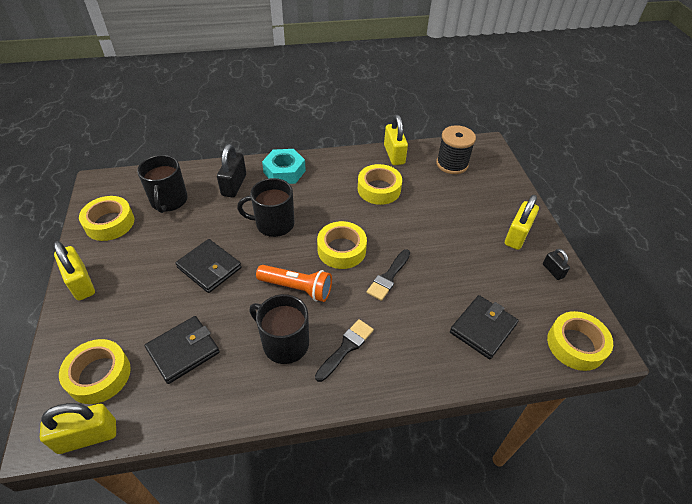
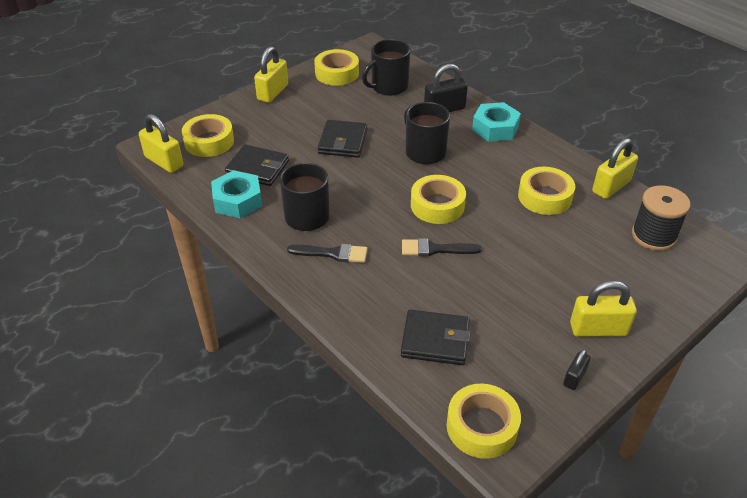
camera: 60 degrees right, 5 degrees down
(215, 391) = (237, 200): none -> turquoise nut
(297, 288) = (367, 198): orange flashlight -> none

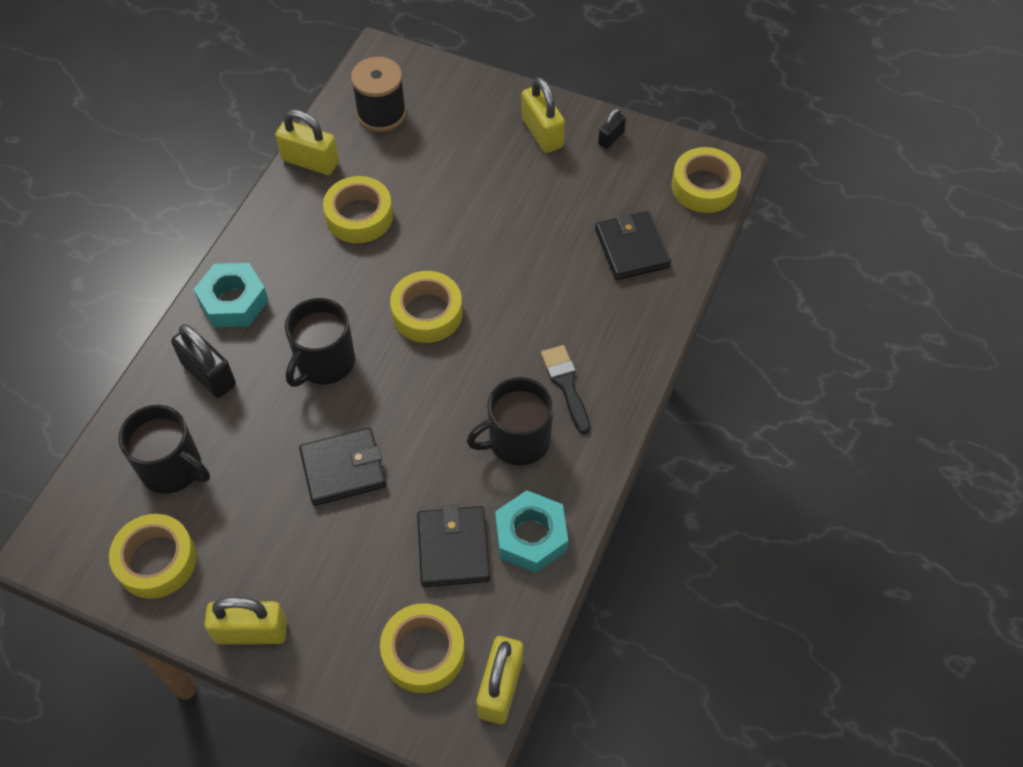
camera: 115 degrees left, 15 degrees up
(435, 249) = (504, 290): black brush -> none
(574, 377) = (611, 138): black padlock -> black padlock turned 60 degrees counterclockwise

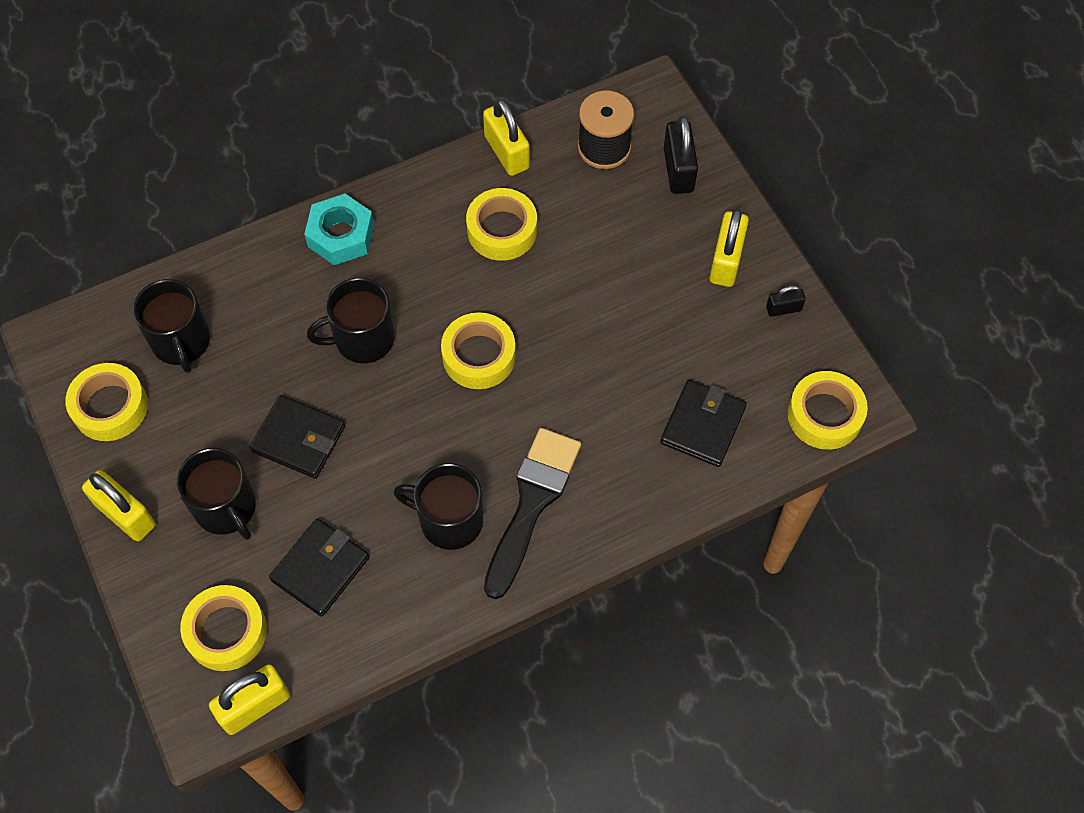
camera: 40 degrees right, 5 degrees up
(208, 374) = (271, 284): black padlock -> black padlock (678, 170)
(333, 562) = (226, 508): none -> black mug
(531, 536) = (386, 607): turquoise nut -> none
(566, 384) = (532, 503): black brush -> black brush, size x1.72

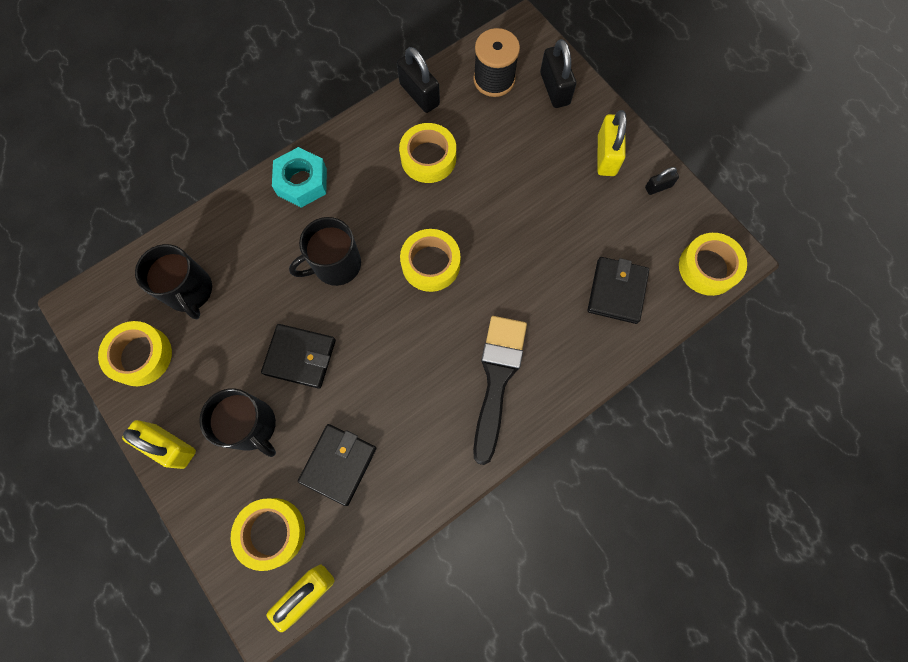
camera: 10 degrees left, 10 degrees up
(449, 520) = (434, 404): black mug -> none
(506, 152) = (419, 94): yellow padlock -> black padlock

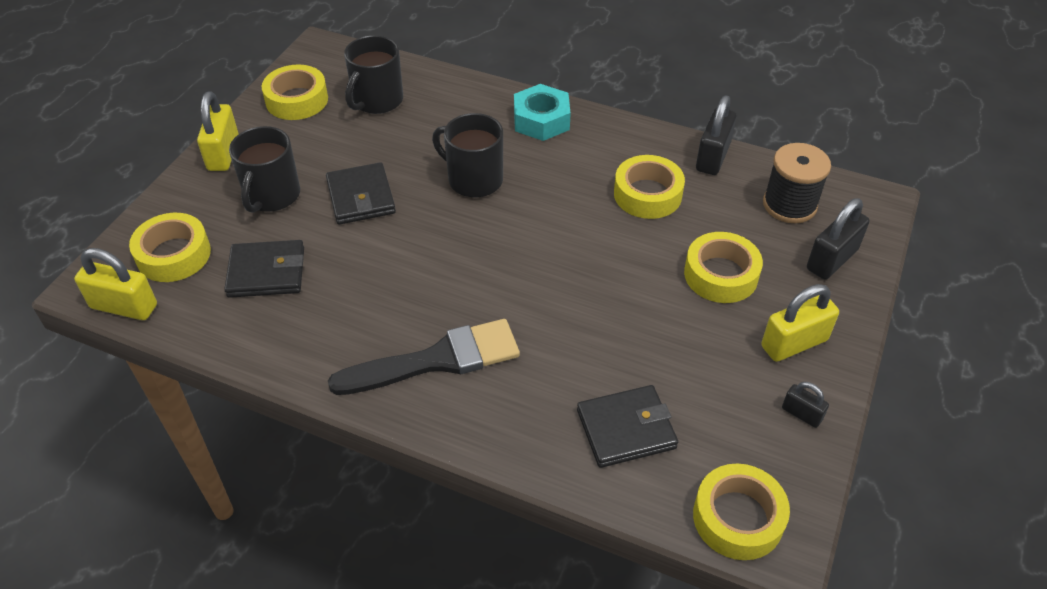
camera: 60 degrees right, 25 degrees down
(431, 264) = (530, 248): yellow tape -> yellow tape (721, 275)

